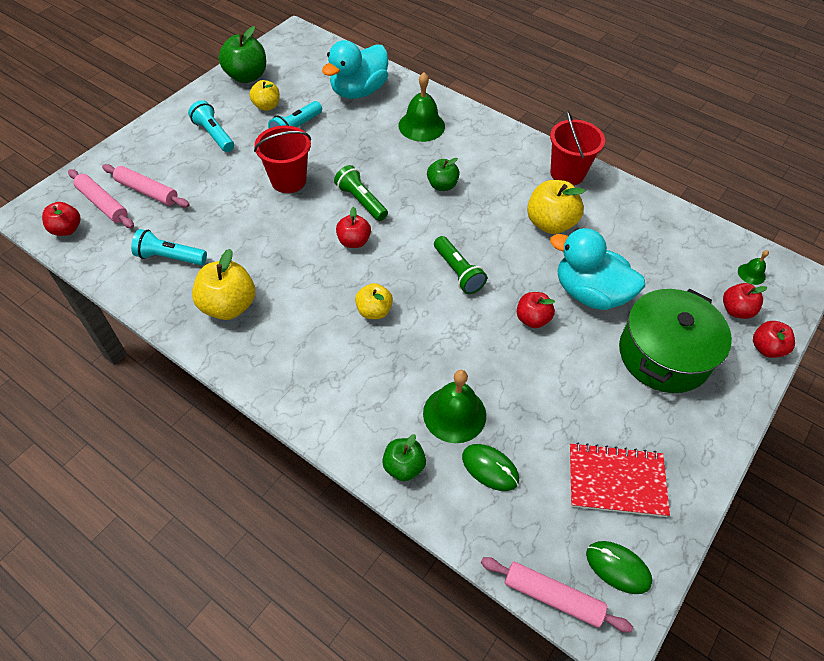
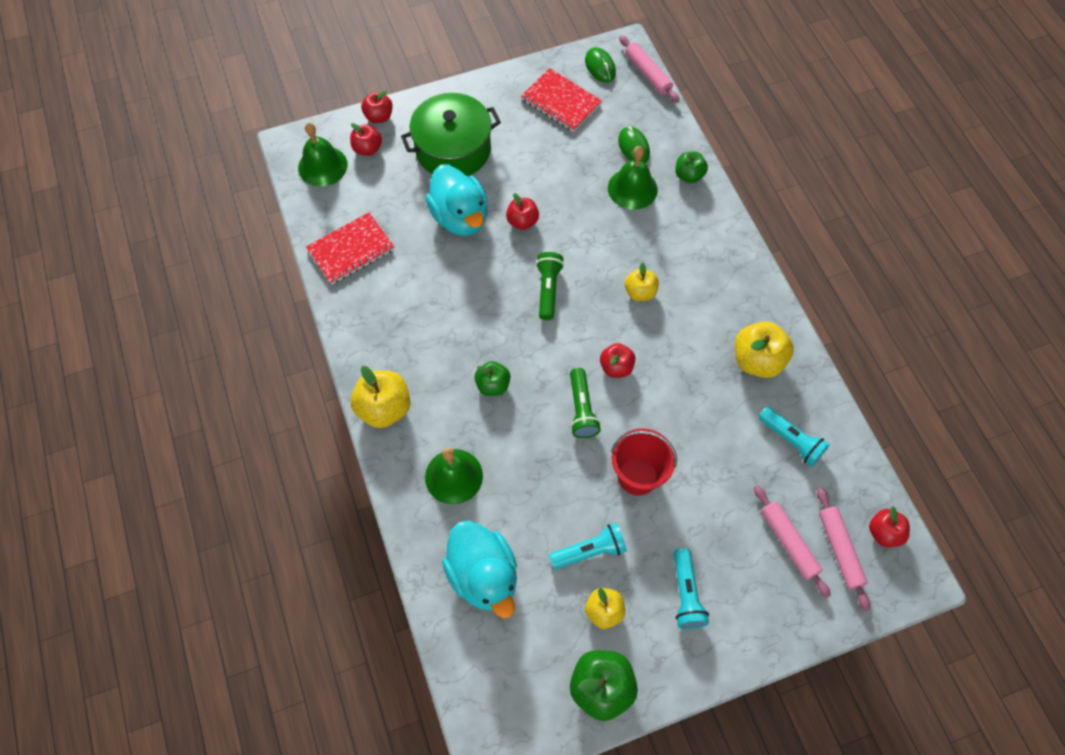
camera: 145 degrees left, 10 degrees up
(358, 91) = (483, 575): turquoise duck -> turquoise duck turned 75 degrees clockwise
(550, 223) = (432, 291): yellow apple -> yellow apple (384, 408)
(567, 173) = (366, 333): red bucket -> none
(645, 221) = (351, 250): none -> red notebook
(751, 274) = (322, 166): green bell -> green bell, size x2.00

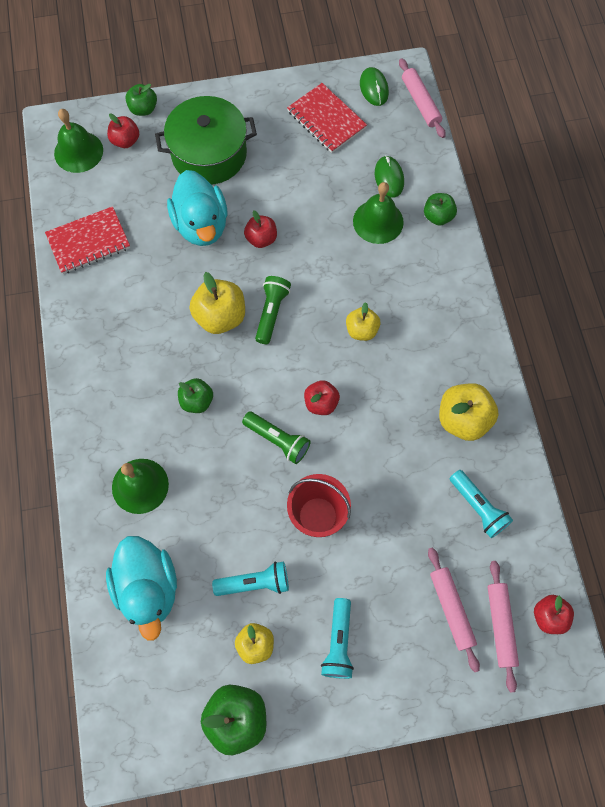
camera: 10 degrees right, 5 degrees up
(379, 117) = (143, 109): red apple -> green apple
(384, 408) = (88, 407): yellow apple -> yellow apple (220, 316)
(582, 409) = (278, 440): green flashlight -> green flashlight turned 60 degrees counterclockwise

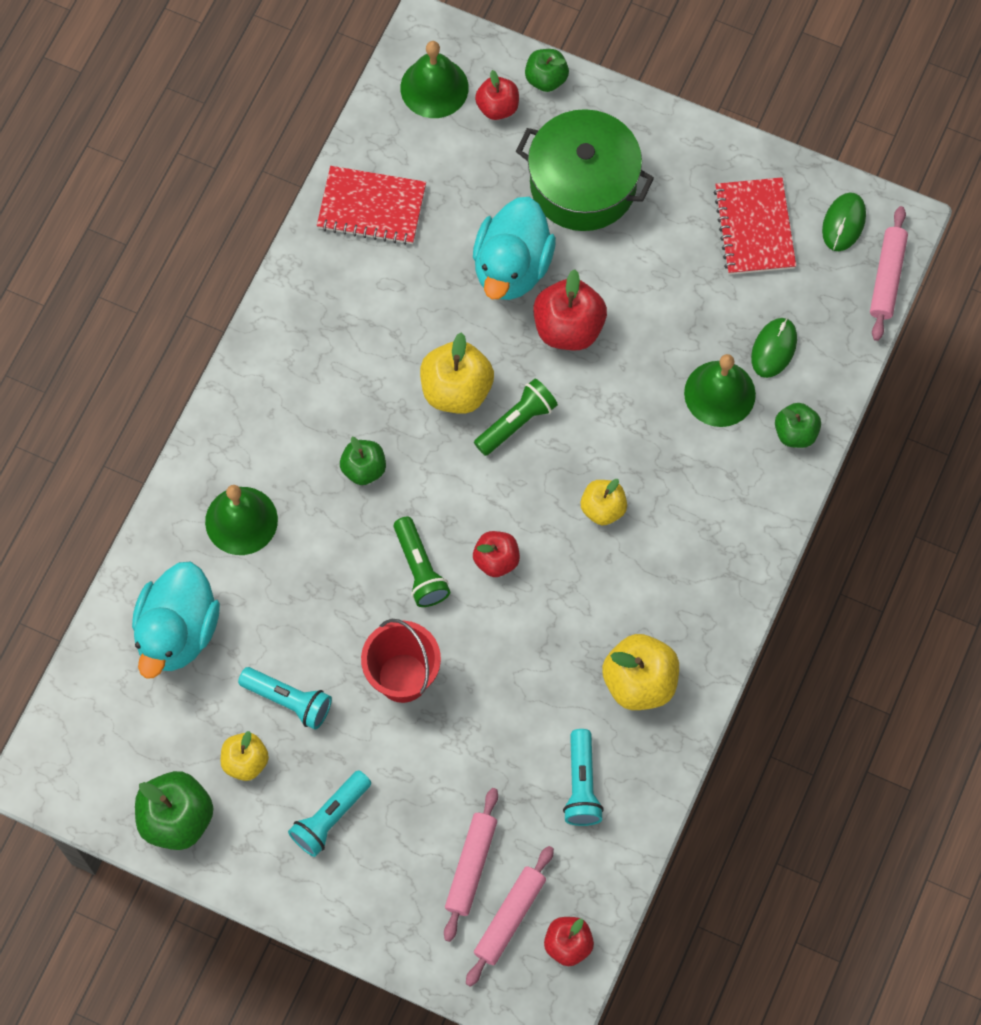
camera: 35 degrees right, 0 degrees up
(261, 239) = (568, 328): red apple -> red apple, size x1.61

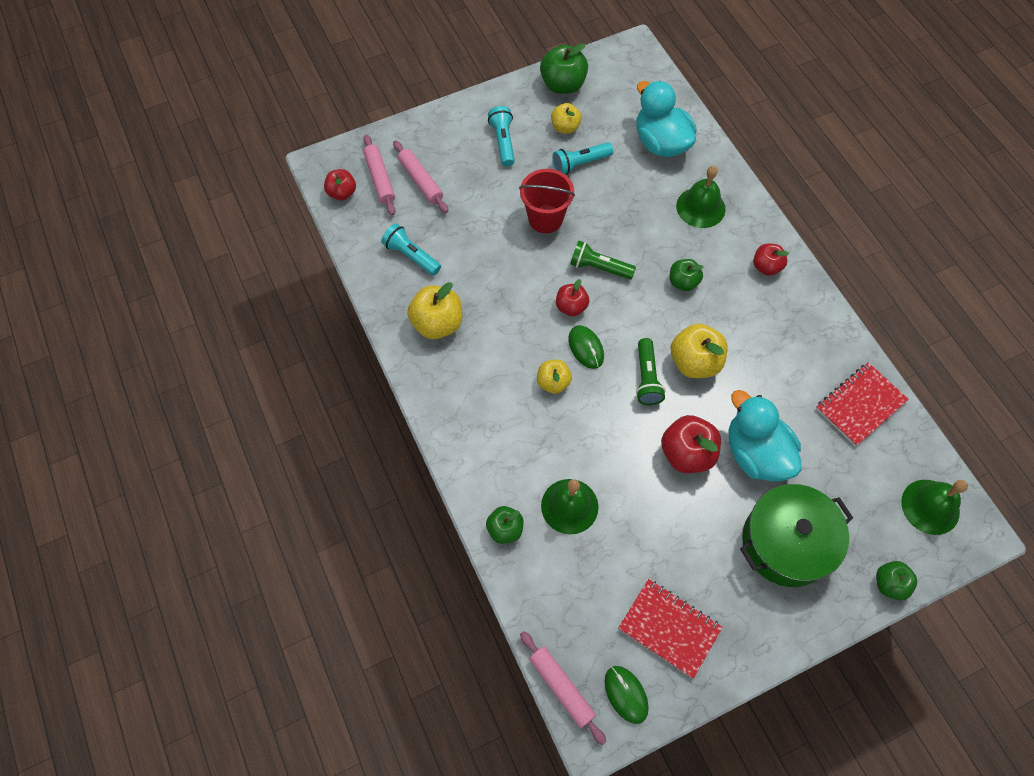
camera: 130 degrees right, 5 degrees down
(497, 107) = (887, 534): red apple -> red apple (766, 267)
(774, 349) = (572, 565): green mouse -> green mouse (586, 348)

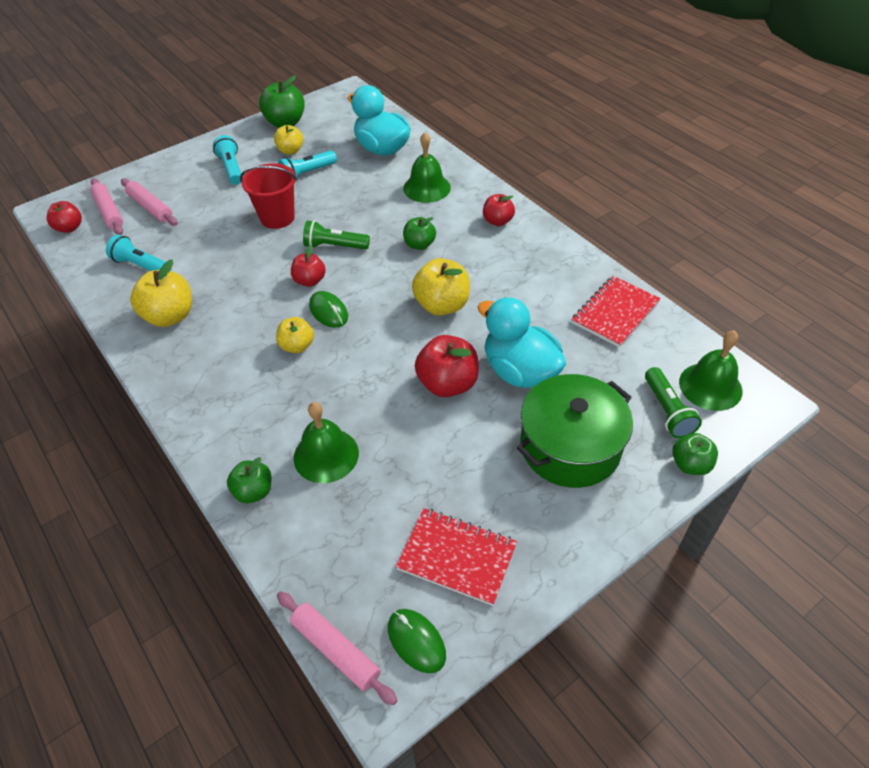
camera: 10 degrees left, 15 degrees down
(647, 378) = (395, 326): green flashlight -> green flashlight (667, 411)

